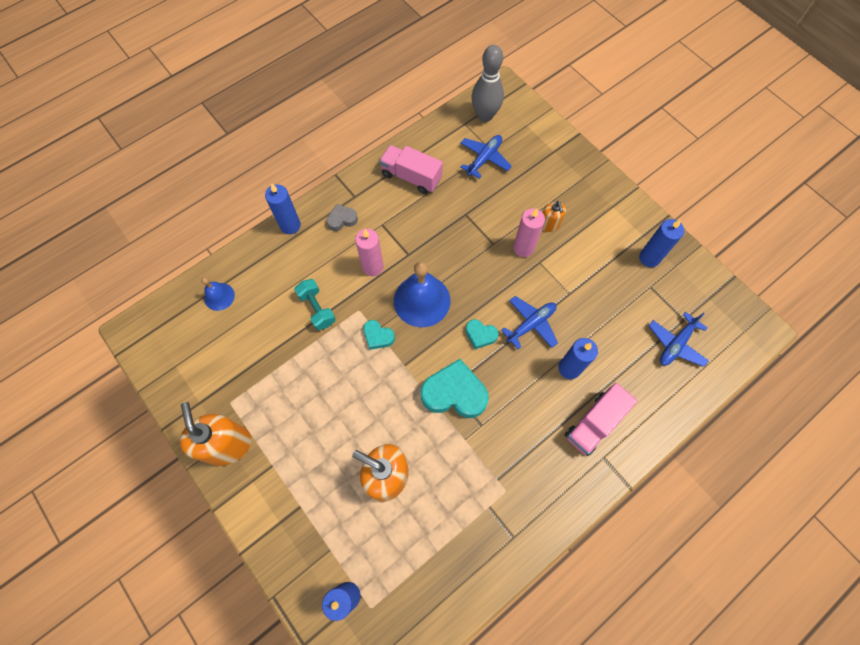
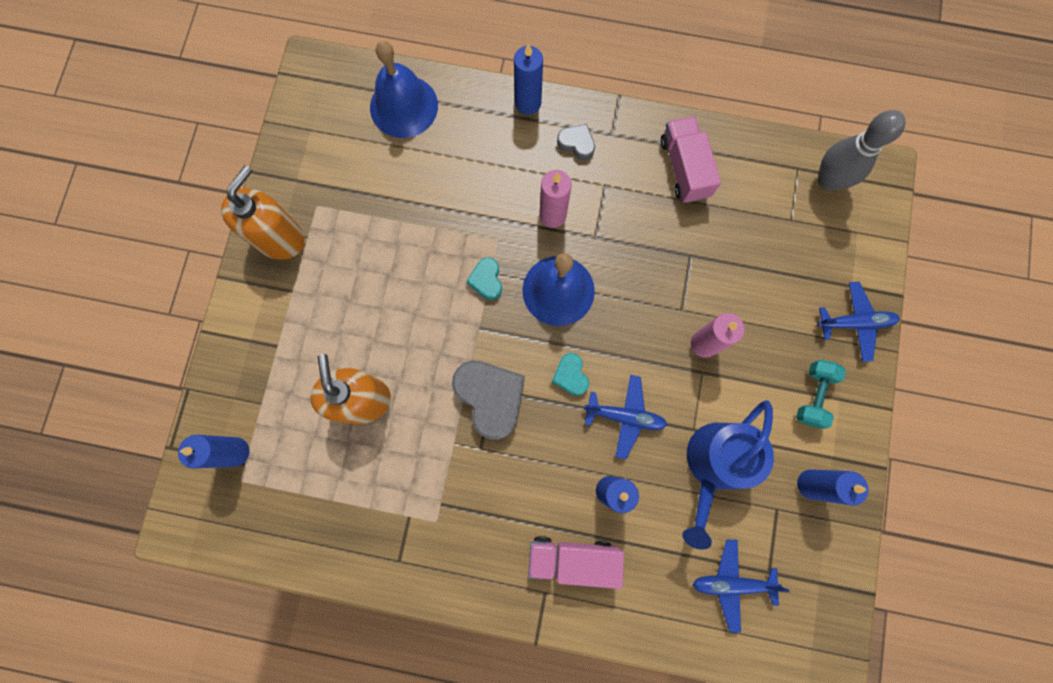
camera: 50 degrees right, 10 degrees up
(219, 296) = (404, 106): blue bell -> blue bell, size x1.88
(317, 309) = (466, 202): turquoise dumbbell -> turquoise dumbbell (813, 395)
(454, 393) = (490, 398): turquoise heart -> grey heart
(484, 159) = (774, 222): blue plane -> blue plane (854, 323)
(549, 225) = (755, 349): orange soap dispenser -> none
(598, 299) = (714, 464): none -> blue watering can

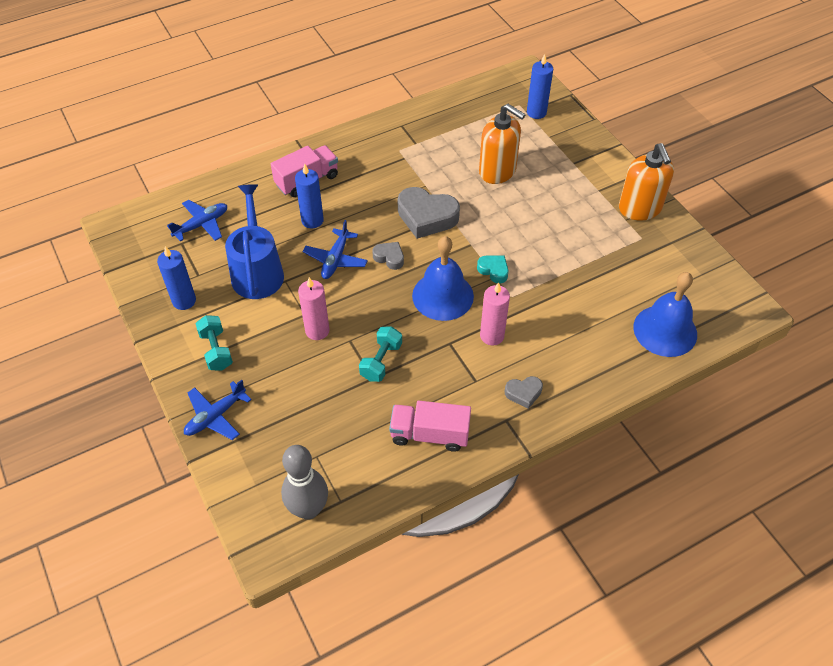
camera: 140 degrees right, 25 degrees down
(528, 103) = (587, 396): blue candle -> none
(570, 375) = (389, 257): turquoise heart -> grey heart
(625, 416) = (335, 259): blue plane -> blue plane turned 45 degrees counterclockwise
(670, 266) = (381, 361): none -> turquoise dumbbell
(684, 168) = (430, 434): pink truck -> pink truck turned 150 degrees clockwise

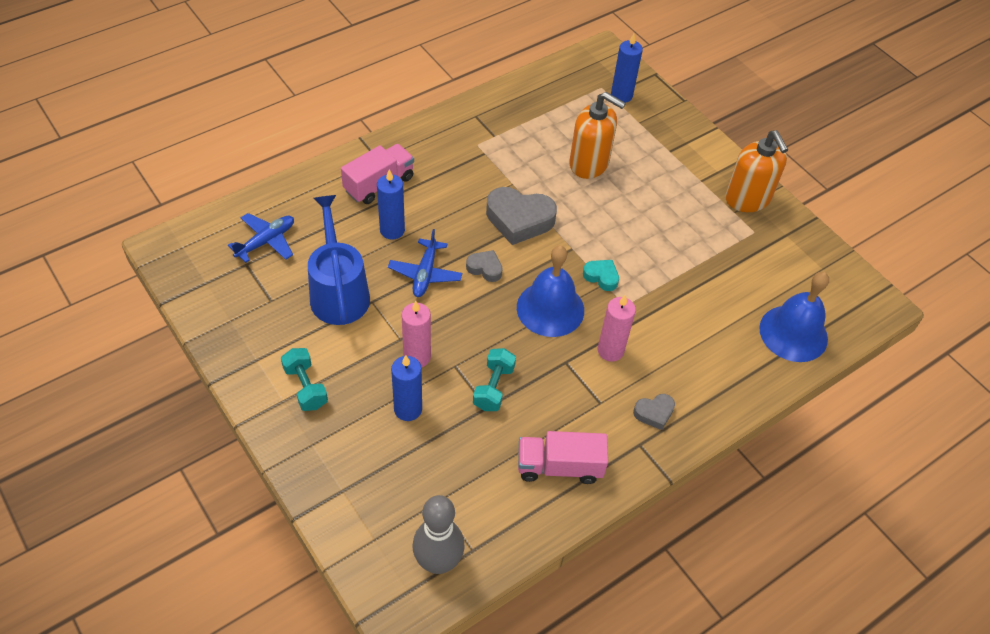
camera: 10 degrees left, 0 degrees up
(184, 301) = (259, 331): blue candle -> blue candle (408, 409)
(215, 416) = (316, 463): blue plane -> none

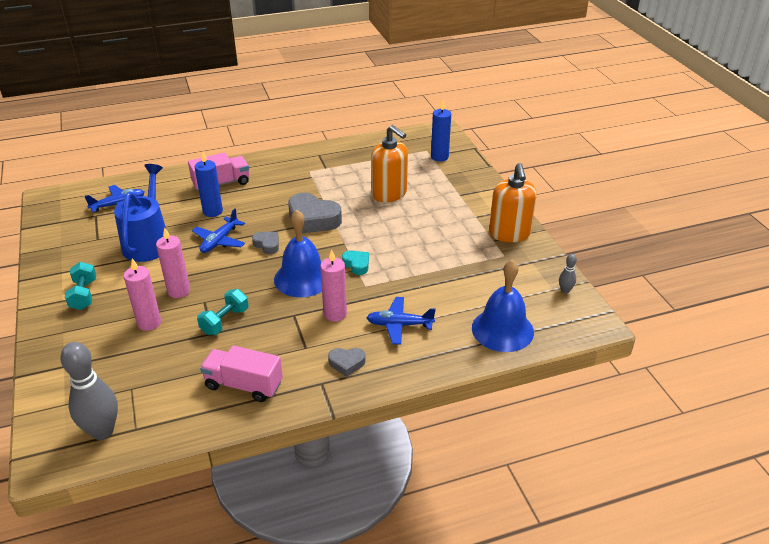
camera: 20 degrees right, 15 degrees down
(408, 409) = (149, 323): blue candle -> pink candle
(685, 350) = (399, 325): none -> blue plane
(835, 267) = (565, 290): none -> grey bowling pin

